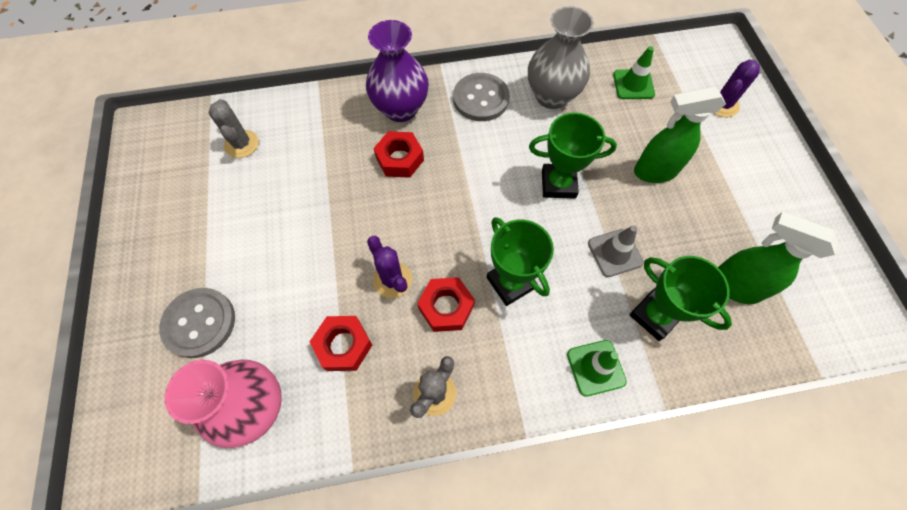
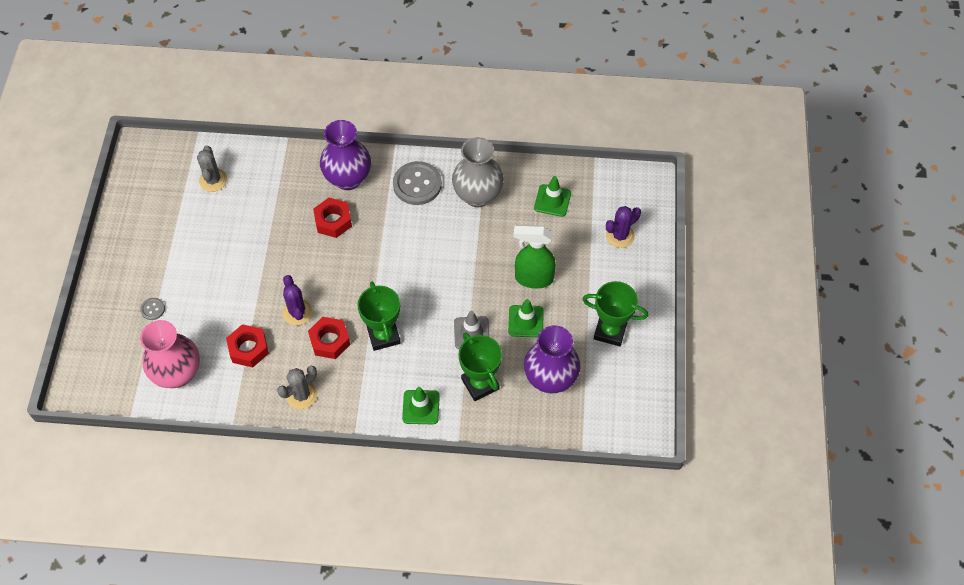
camera: 15 degrees right, 5 degrees down
(199, 323) = (153, 309): grey button -> grey button, size x0.47
(558, 184) = (451, 270): green trophy -> green trophy (610, 331)
(670, 223) = (525, 321): none -> green traffic cone
(733, 286) = (550, 378): green spray bottle -> purple vase

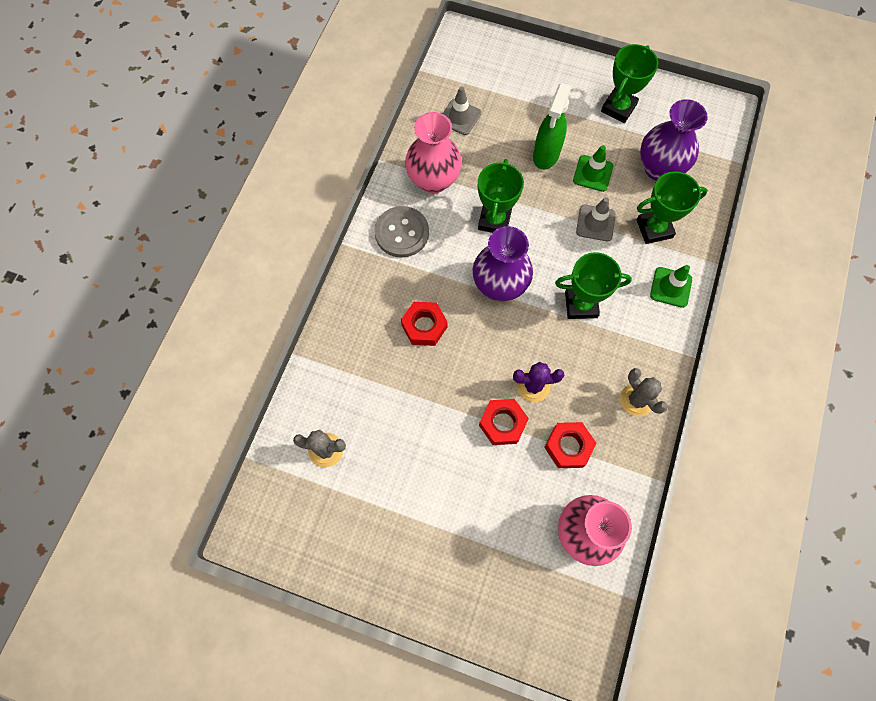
camera: 75 degrees left, 10 degrees up
(153, 309) = (491, 550): grey button -> none
(330, 341) = (576, 359): red nut -> red nut (502, 424)
(348, 178) = (372, 300): purple vase -> purple vase (499, 285)
(450, 251) = (494, 220): none -> green trophy
(477, 195) = (433, 180): grey vase -> pink vase
(552, 200) = (460, 117): green traffic cone -> grey traffic cone
(620, 236) = (516, 73): purple cactus -> none

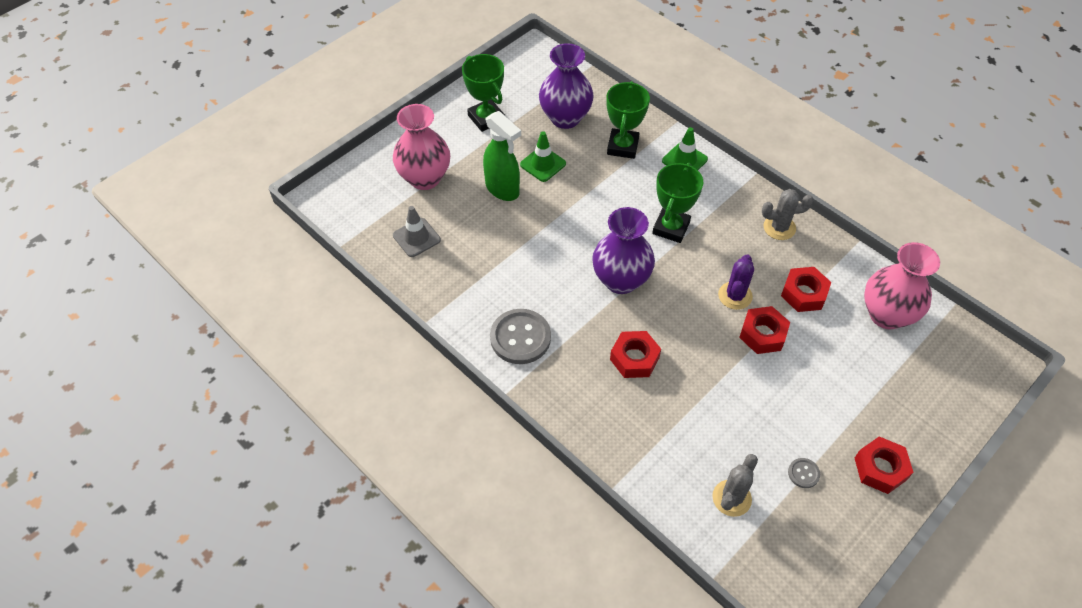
camera: 65 degrees left, 15 degrees down
(374, 502) = (803, 473): none -> grey button
(408, 569) = (880, 468): none -> red nut
(433, 180) = (475, 287): pink vase -> pink vase (424, 178)
(494, 220) = (549, 256): green trophy -> none
(595, 223) = (594, 183): grey traffic cone -> none

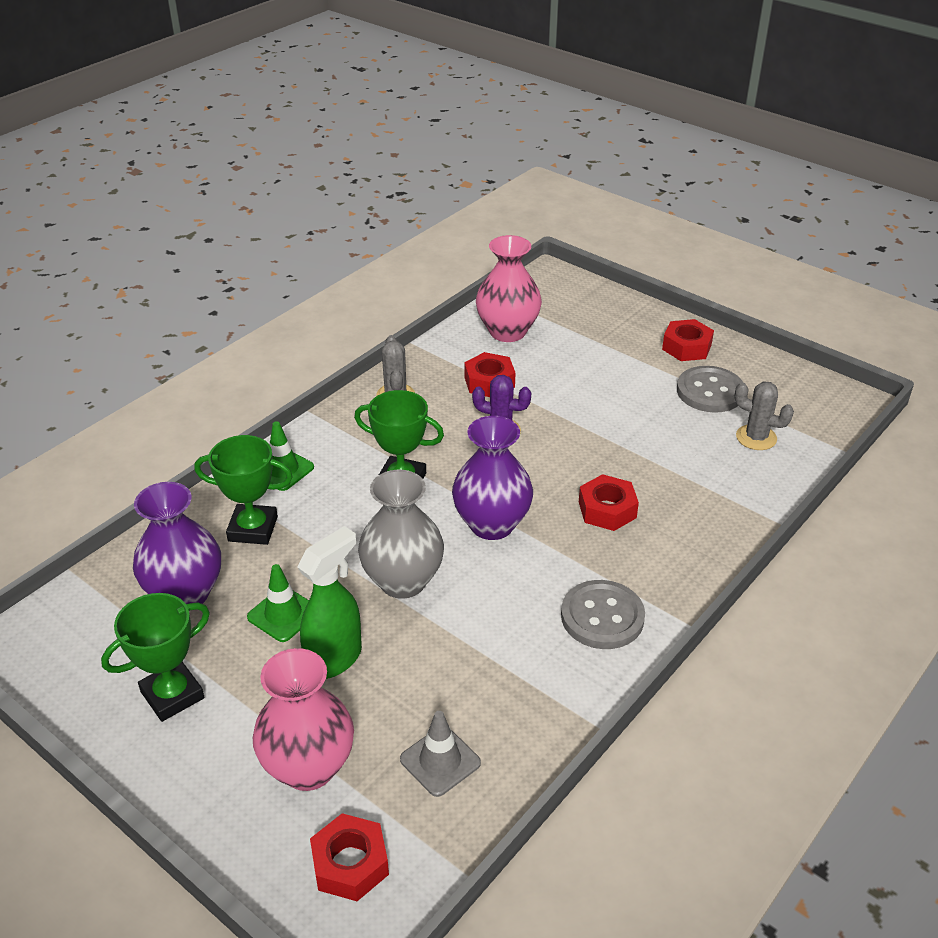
camera: 95 degrees left, 15 degrees down
(566, 225) = (403, 581): none -> grey vase
(763, 334) = (550, 412): red nut -> red nut (350, 863)
(803, 473) = (710, 391): grey button -> grey button, size x2.14

